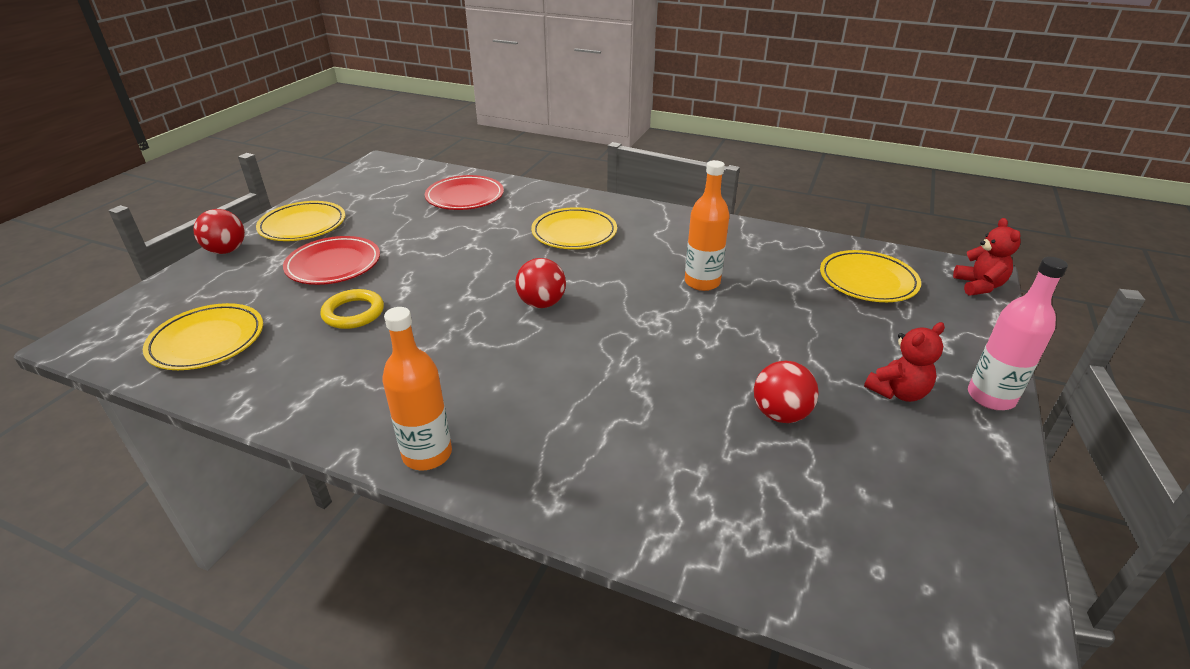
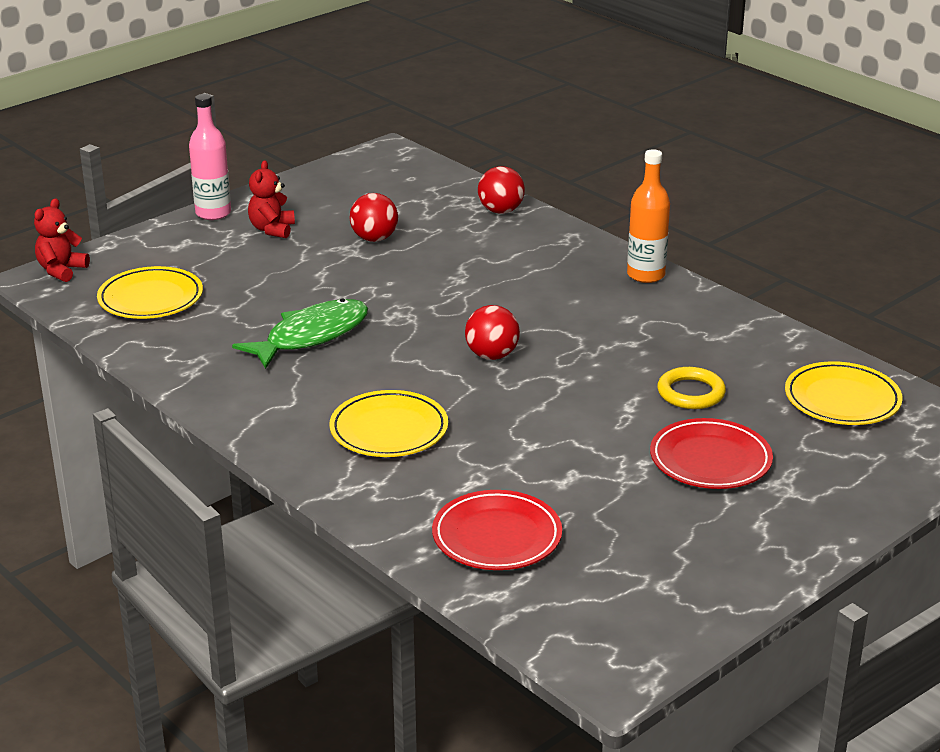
camera: 155 degrees left, 5 degrees down
(226, 250) = (857, 520): red ball -> red ball (500, 211)
(303, 225) = (754, 541): yellow plate -> none
(702, 282) = (311, 336): orange bottle -> green fish
(898, 392) = (272, 229): red teddy bear -> red teddy bear turned 75 degrees counterclockwise

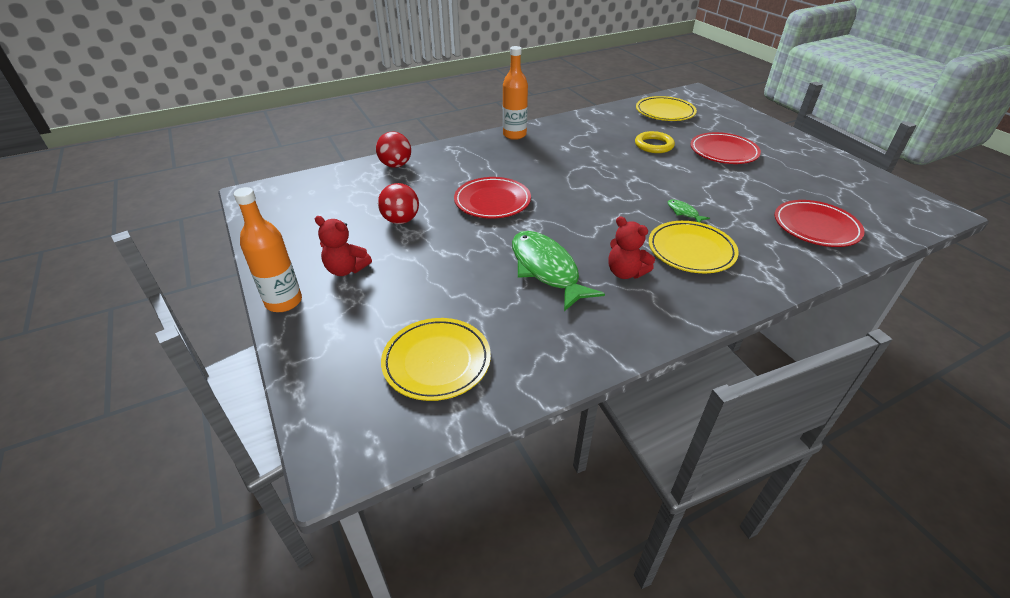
camera: 75 degrees left, 10 degrees up
(61, 270) = (330, 435): red teddy bear -> red teddy bear (625, 272)
(213, 213) = (284, 302): pink bottle -> orange bottle
(443, 285) = (492, 201): none -> red plate
(484, 423) = (684, 212): none -> green fish
(492, 355) = (597, 197): red ball -> none

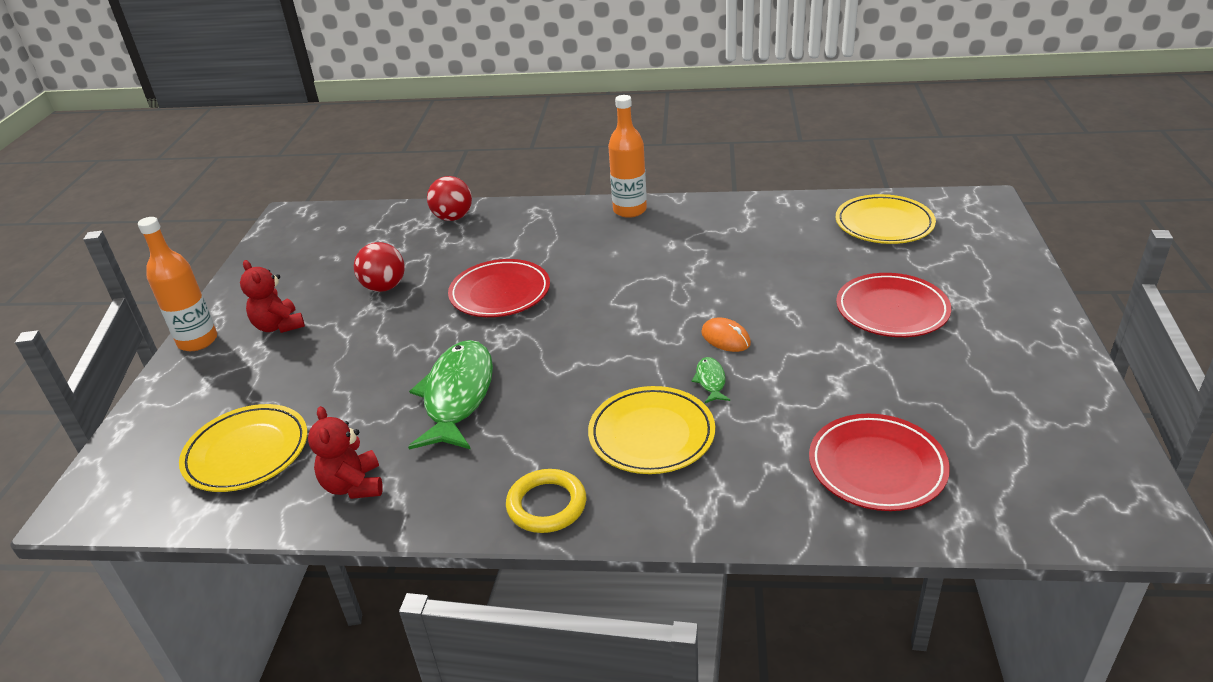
camera: 35 degrees right, 5 degrees down
(625, 272) = (536, 432): red teddy bear -> red teddy bear (354, 485)
(654, 145) = (798, 272): yellow ring -> yellow ring (546, 505)
(662, 188) = (725, 338): none -> orange mouse

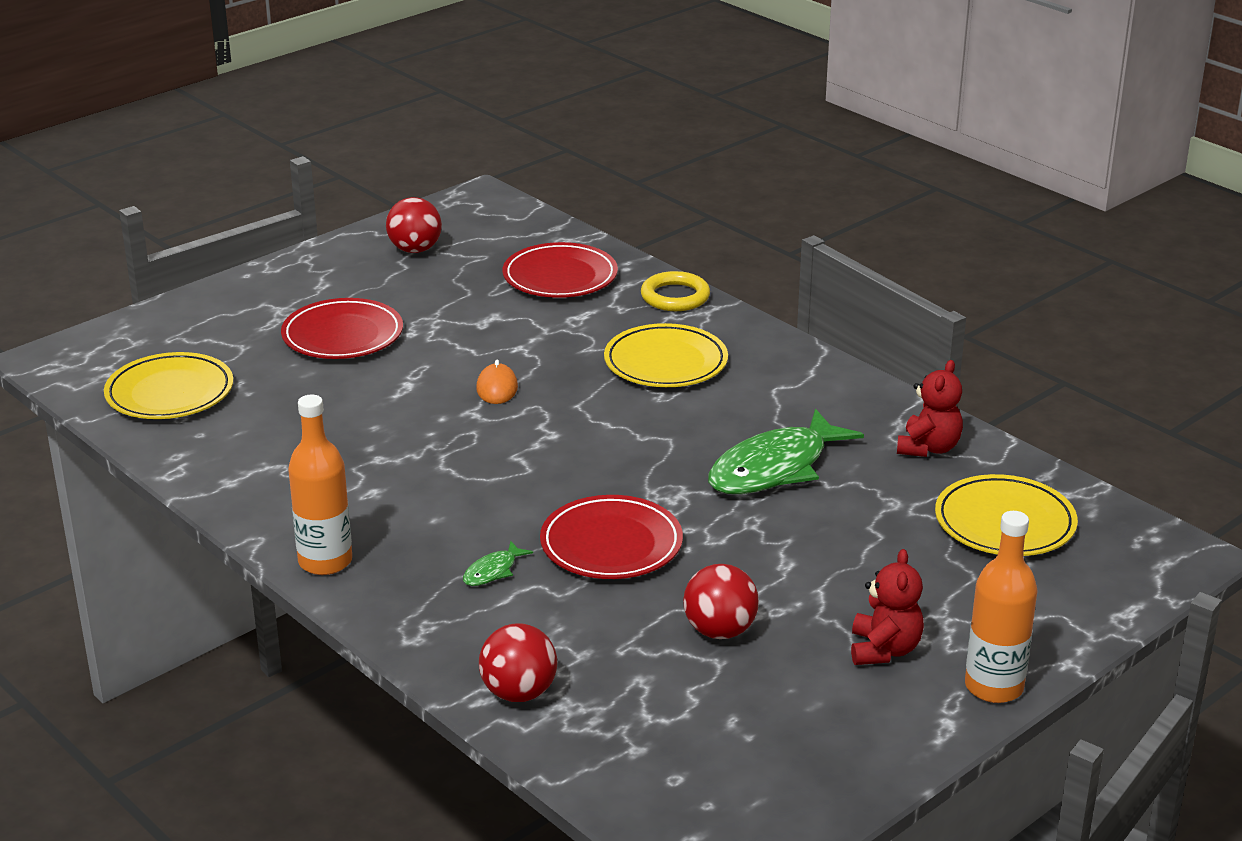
camera: 140 degrees left, 5 degrees down
(546, 505) = (797, 365): yellow ring -> yellow ring (675, 297)
(710, 381) = (565, 369): green fish -> green fish (493, 571)
(1030, 412) = (415, 249): none -> red ball

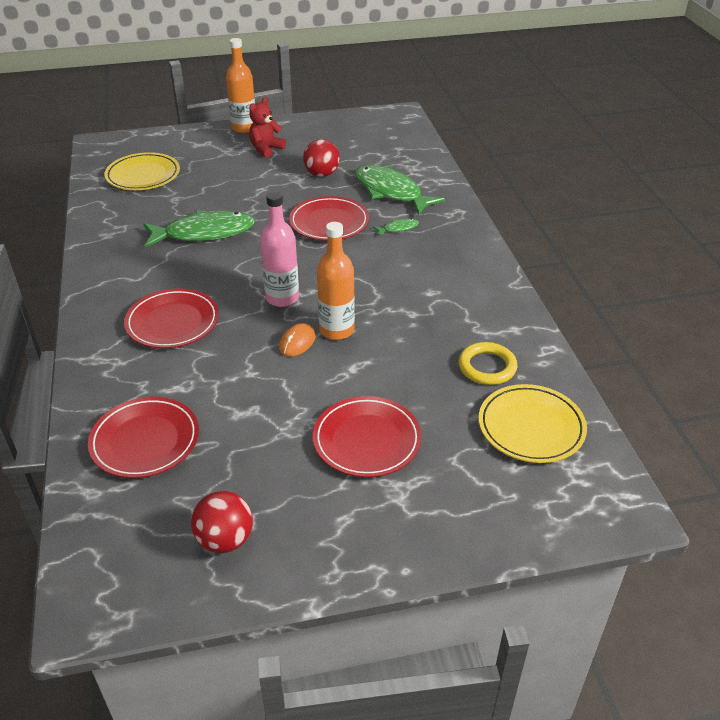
camera: 150 degrees left, 10 degrees up
(325, 561) = (481, 260): orange bottle -> orange bottle (336, 330)
(519, 693) = (428, 178): red ball -> none
(563, 636) = (390, 192): none -> green fish
(566, 425) = (282, 298): none -> pink bottle
(665, 362) = (172, 322): yellow plate -> red plate
(675, 297) = (92, 380): yellow ring -> yellow ring (487, 367)
(928, 448) = (116, 218): red teddy bear -> none

